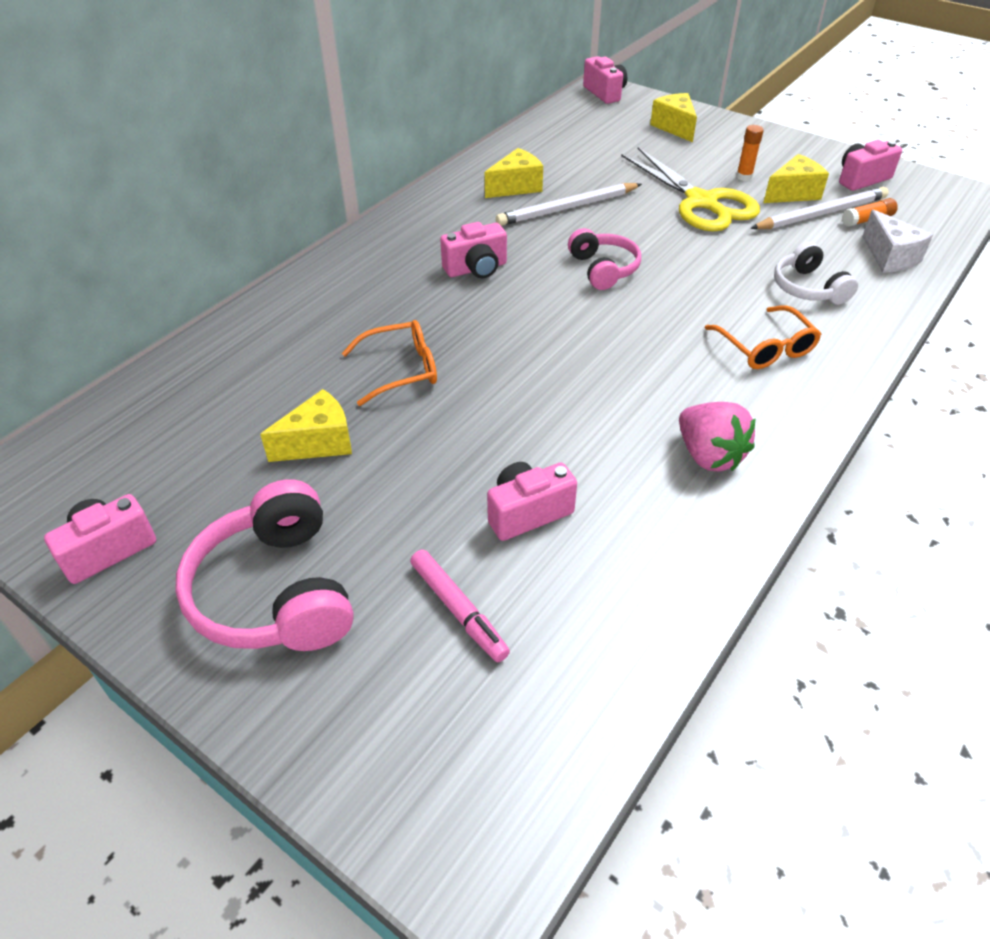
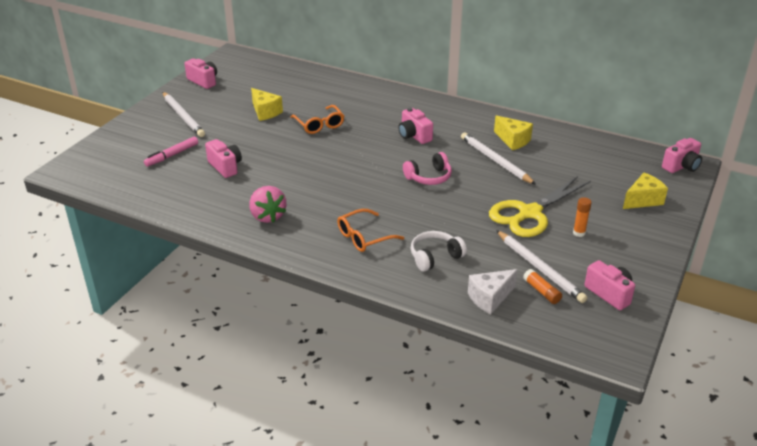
camera: 80 degrees right, 10 degrees down
(275, 591) = (183, 116): pink headphones -> white pencil
(709, 455) = (267, 216): pink strawberry -> pink strawberry turned 75 degrees counterclockwise
(793, 193) = (565, 256): yellow cheese -> none

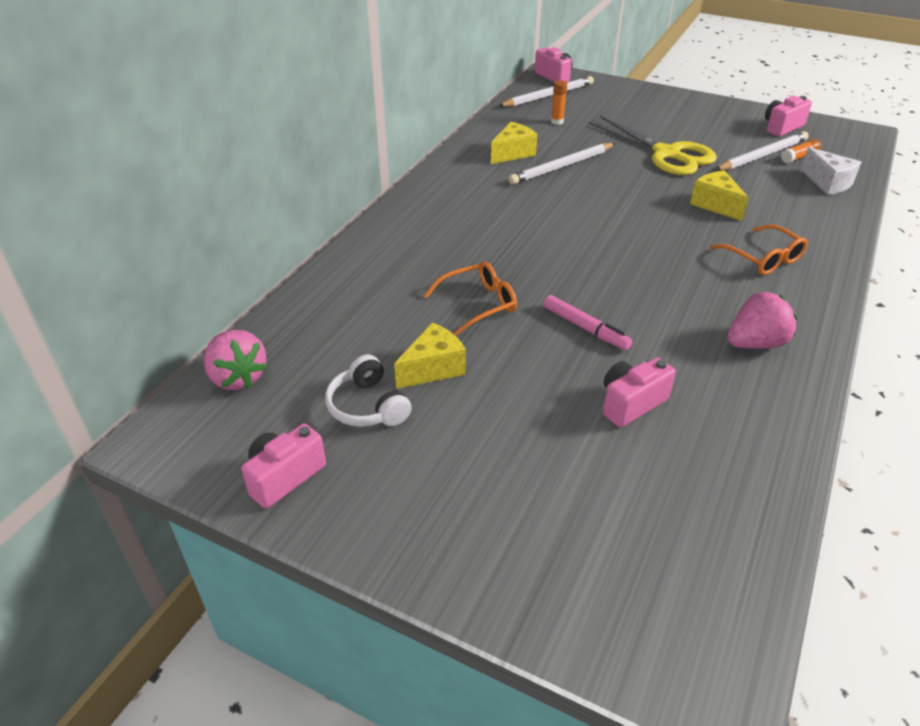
camera: 90 degrees left, 5 degrees up
(172, 155) = (607, 485): pink marker -> pink marker (585, 328)
(183, 116) = (447, 491): white pencil -> white pencil (548, 96)
(269, 66) = (237, 377): none -> pink strawberry
(414, 136) = (507, 219): pink camera -> none
(429, 177) = (611, 211): pink headphones -> none
(435, 257) = (776, 211): white headphones -> white headphones (368, 406)
(579, 233) = (691, 132): orange glue stick -> orange glue stick (557, 121)
(643, 200) = (621, 99): yellow cheese -> yellow cheese (715, 205)

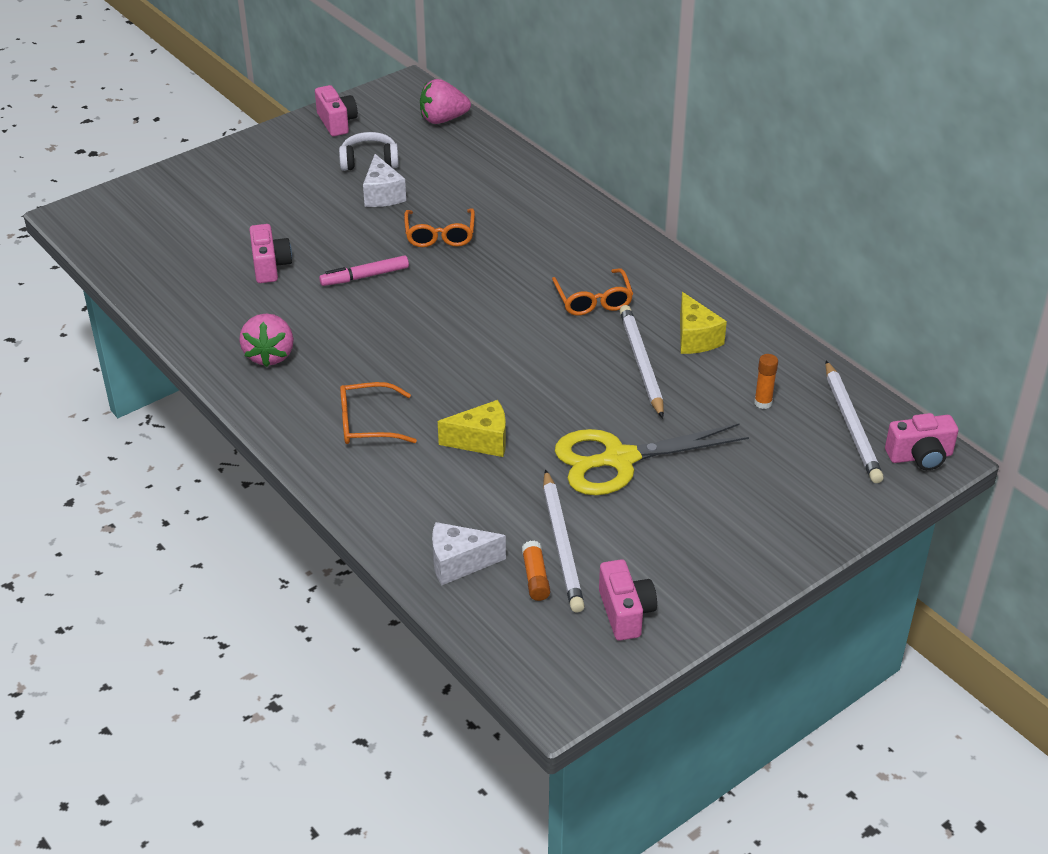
camera: 115 degrees right, 0 degrees up
(433, 368) = (382, 195): yellow cheese -> white cheese
(506, 200) = (593, 300): none -> orange glasses

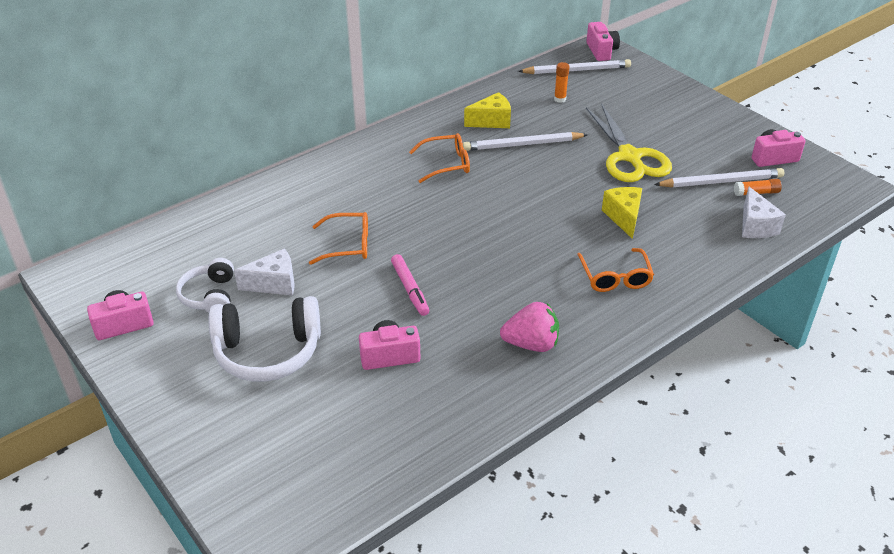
camera: 90 degrees left, 0 degrees up
(288, 198) = (268, 352): none -> white headphones
(443, 119) = (144, 248): pink strawberry -> none

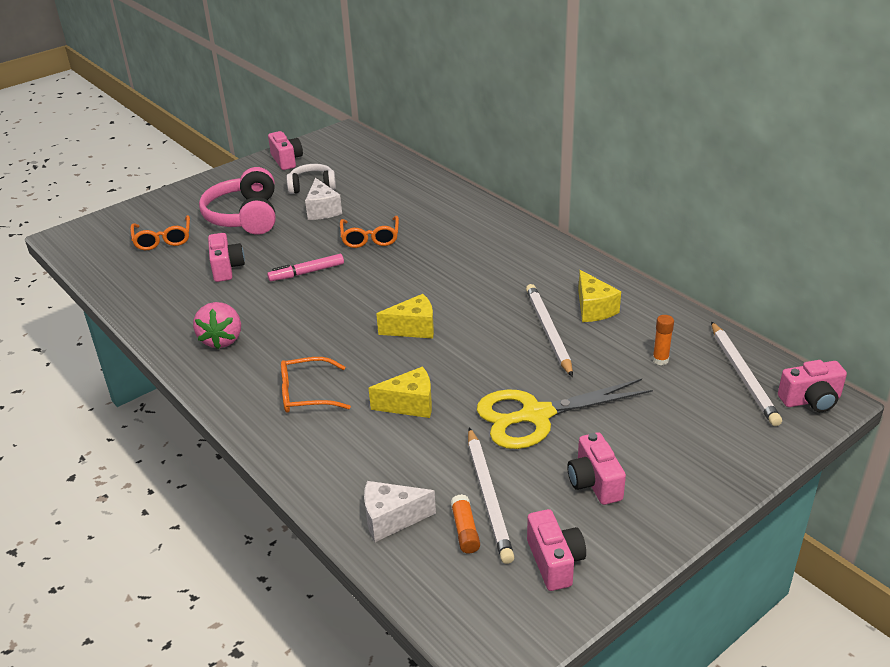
camera: 90 degrees right, 5 degrees down
(268, 352) = (245, 216): white headphones -> pink headphones
(447, 164) = (502, 282): orange glasses -> orange glasses (163, 239)
(516, 215) = (413, 328): none -> yellow cheese
(696, 137) = (594, 483): none -> pink camera

